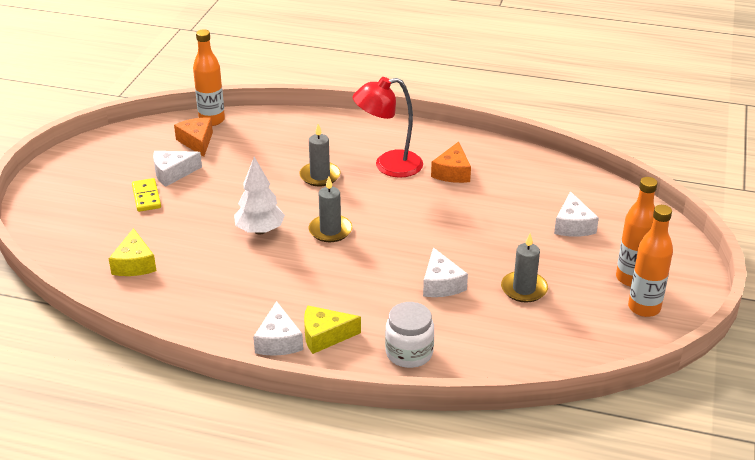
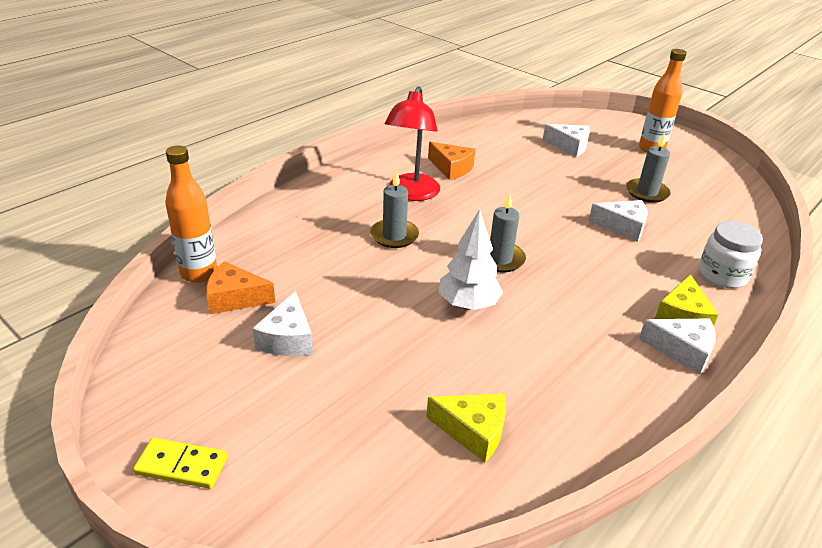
camera: 65 degrees left, 0 degrees up
(146, 197) = (322, 377): yellow domino -> yellow domino (182, 465)
(644, 308) = (690, 156): orange bottle -> none

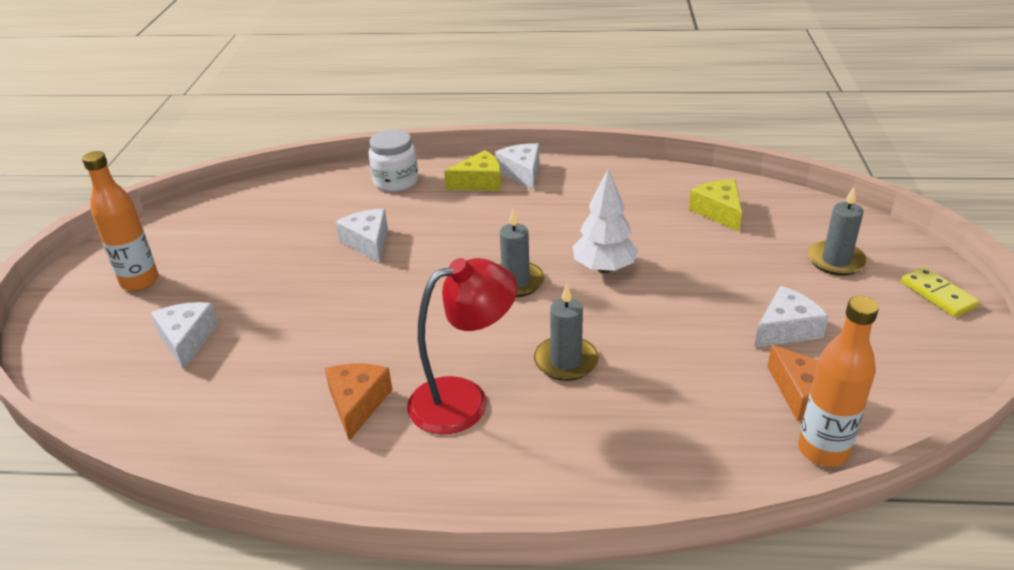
camera: 125 degrees left, 0 degrees up
(647, 192) = (273, 251): grey candle -> grey candle (836, 261)

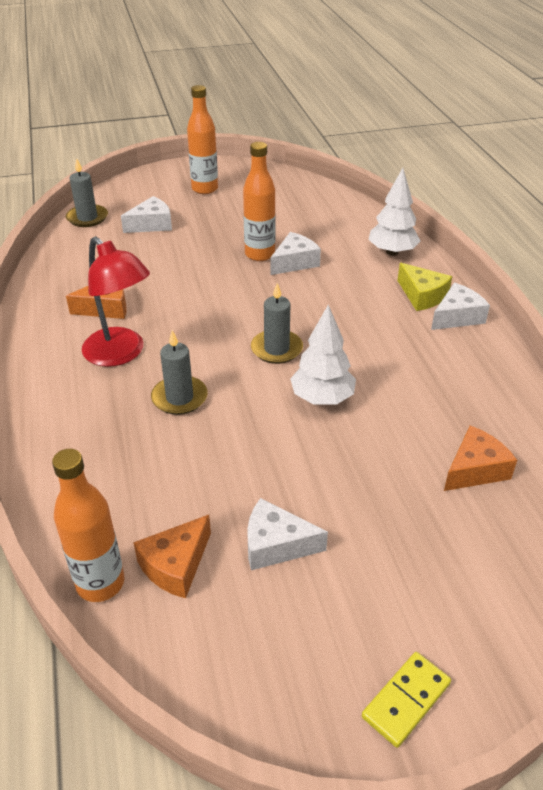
camera: 70 degrees right, 5 degrees up
(333, 263) = (260, 254): none -> orange bottle
(395, 181) = (392, 252): white jar -> white tree
(718, 212) = (475, 469): yellow cheese -> orange cheese
(786, 329) = (276, 545): white cheese -> white cheese turned 150 degrees clockwise
(836, 261) = (430, 586): grey candle -> grey candle (87, 218)

